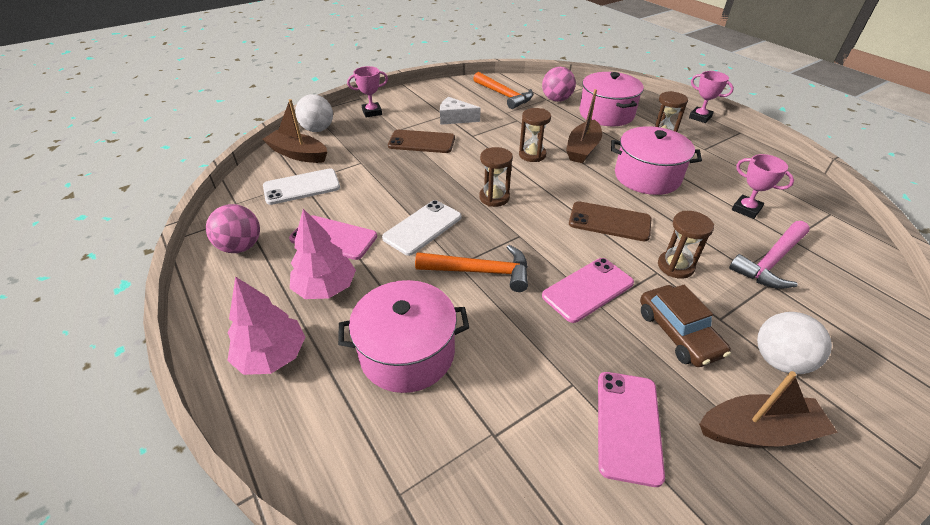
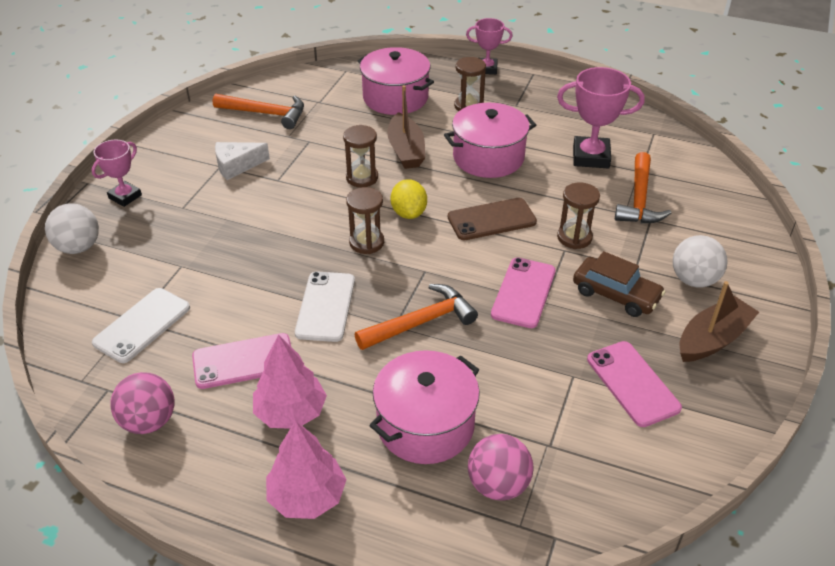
camera: 35 degrees left, 0 degrees up
(298, 154) = (90, 289): brown boat -> none
(421, 142) = (227, 211): brown phone -> none
(545, 191) = (409, 213): none -> yellow lemon
(556, 99) = (329, 98): pink ball -> pink ball (498, 485)
(746, 209) = (591, 157): pink trophy -> pink trophy, size x1.59
(771, 261) = (639, 199): pink hammer -> orange hammer

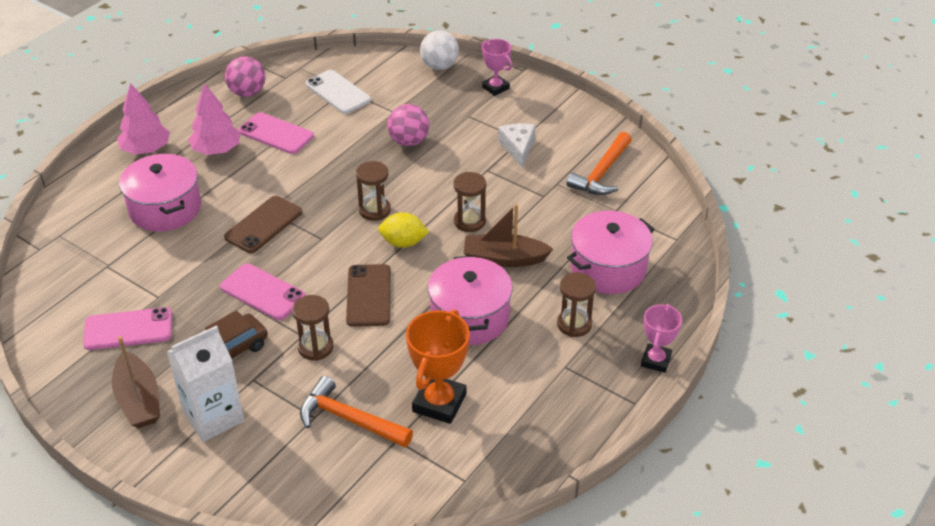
camera: 105 degrees right, 0 degrees up
(243, 361) = (276, 134): pink phone -> pink phone turned 60 degrees counterclockwise
(325, 306) = (309, 178): white phone -> none
(421, 322) = (263, 225): orange hammer -> brown phone
(498, 485) = (95, 232): pink ball -> pink ball (409, 141)
(591, 157) = (439, 403): pink trophy -> orange trophy
(694, 280) = (213, 417): white ball -> white carton

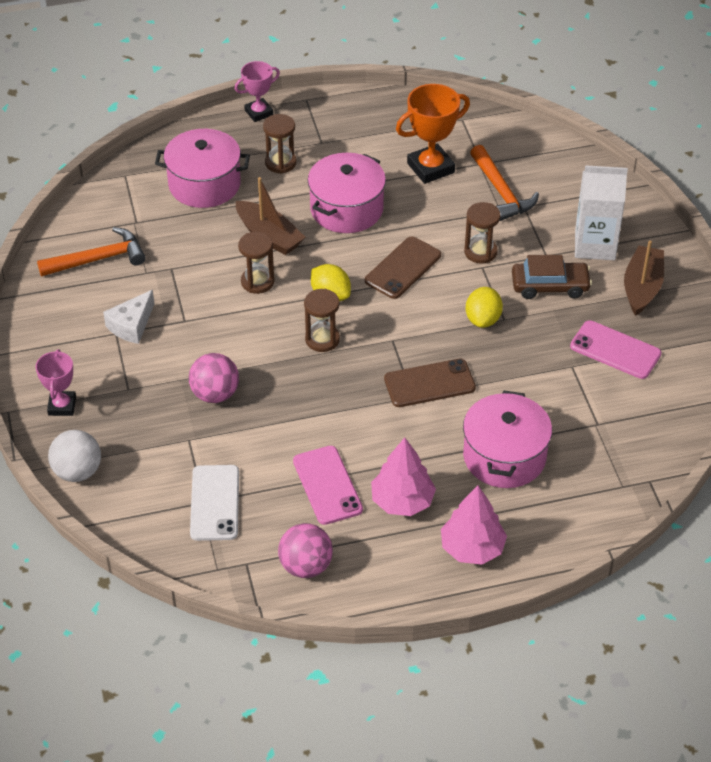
camera: 140 degrees left, 5 degrees up
(263, 292) = (483, 319): pink phone -> yellow lemon

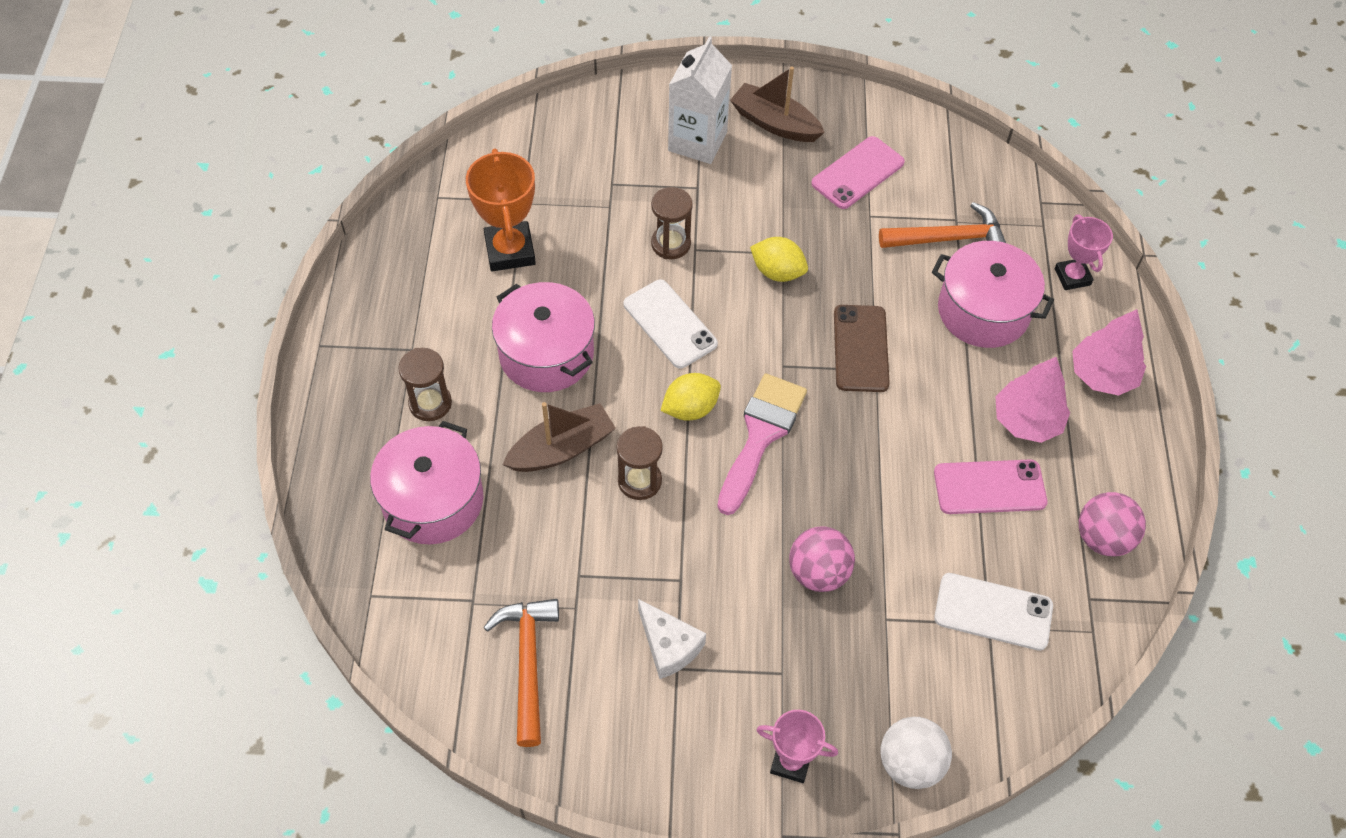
camera: 75 degrees left, 10 degrees up
(259, 112) = (319, 404): pink trophy -> pink trophy (1072, 277)
(322, 339) = (761, 435): brown hourglass -> pink brush
(403, 268) = (670, 324): brown phone -> white phone
(501, 191) = (579, 196): orange hammer -> orange hammer (949, 238)
(550, 286) = (746, 198): brown car -> none

